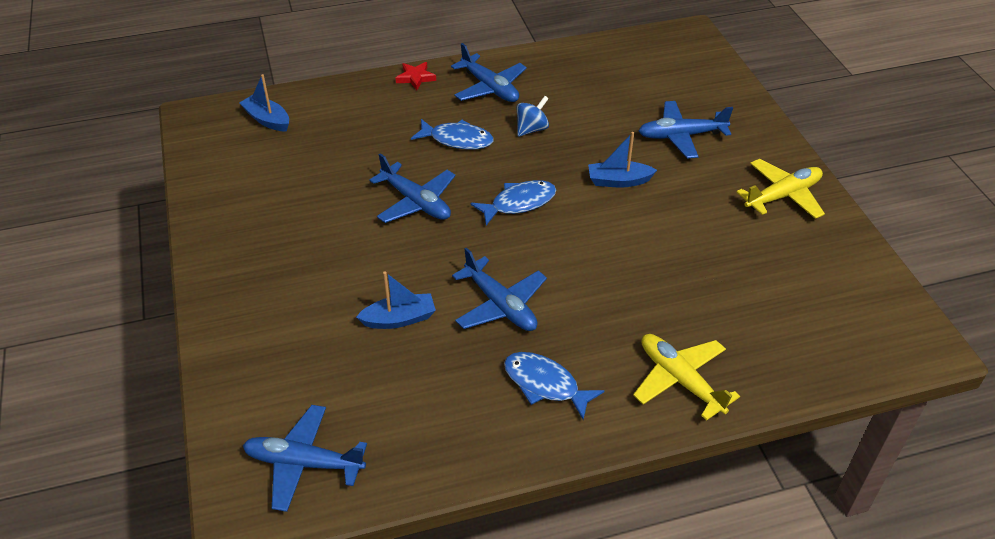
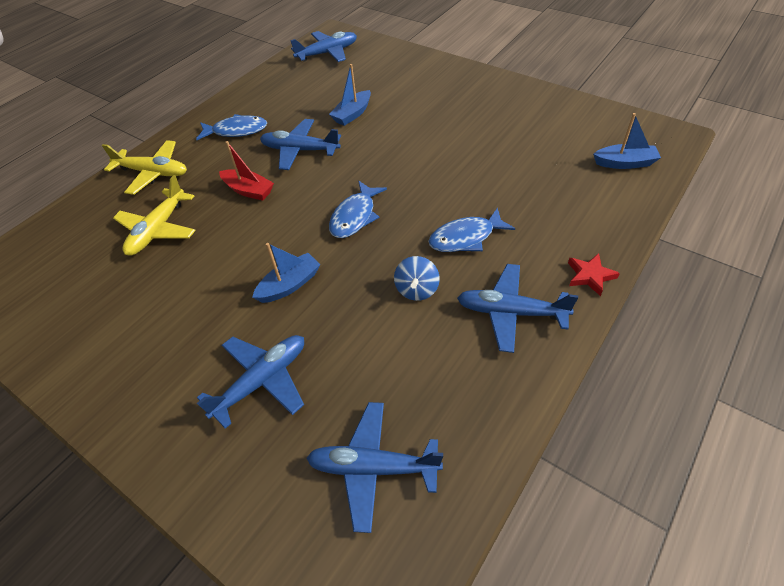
camera: 145 degrees right, 5 degrees up
(416, 202) = (429, 174): blue plane -> blue plane (373, 468)
(590, 287) = (248, 190): none -> red boat
(783, 196) = (117, 367): yellow plane -> yellow plane (158, 229)

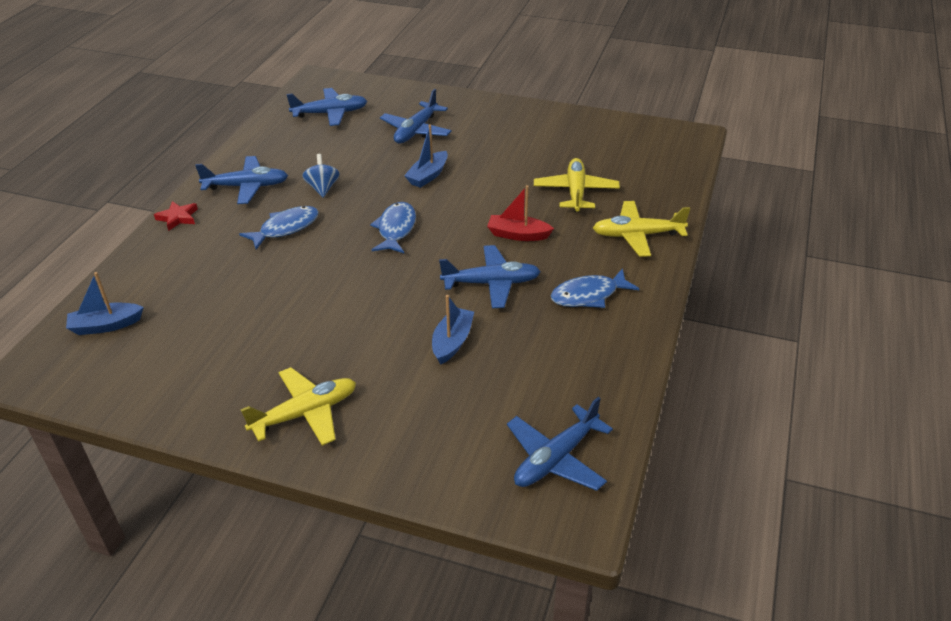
camera: 160 degrees right, 10 degrees down
(463, 87) = (305, 413): none -> yellow plane

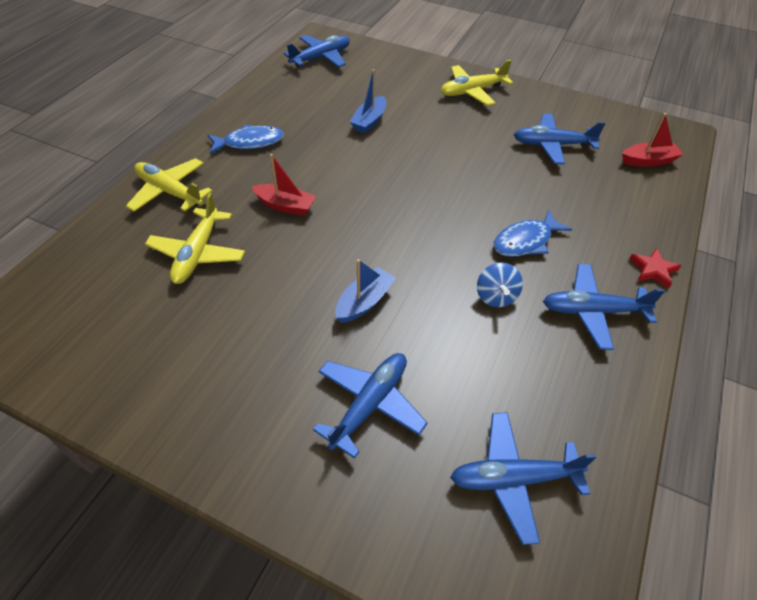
camera: 175 degrees left, 10 degrees up
(106, 325) = (648, 161): blue boat -> red boat
(396, 229) = (408, 227): blue fish -> none
(491, 283) = (327, 161): blue plane -> blue plane (552, 145)
(637, 235) = (170, 192): yellow plane -> yellow plane turned 150 degrees counterclockwise

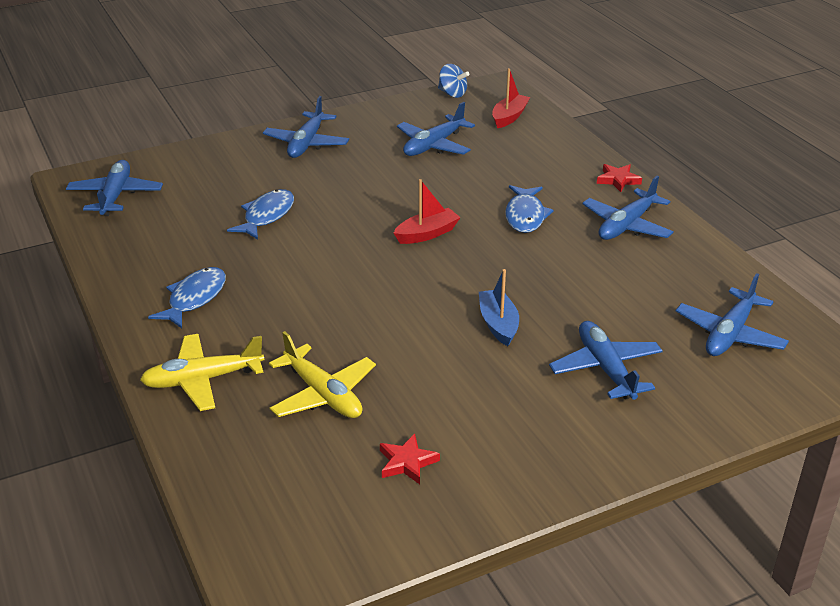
camera: 50 degrees left, 15 degrees down
(153, 339) = (407, 462): none -> red star
(285, 206) = (323, 315): red boat -> red boat (427, 234)
(369, 121) = (266, 216): blue boat -> blue fish
(472, 91) = (306, 143): yellow plane -> blue plane
(495, 296) = (565, 259): blue spinning top -> blue spinning top (452, 94)

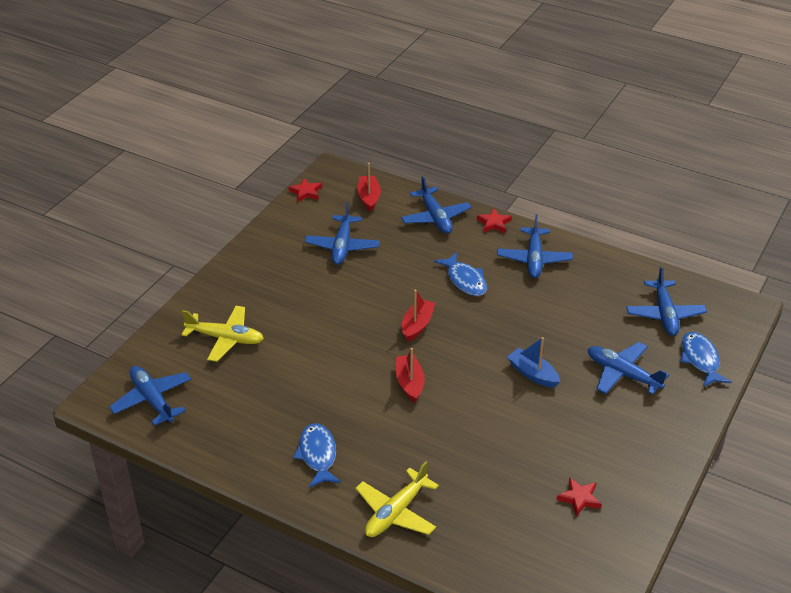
camera: 35 degrees left, 5 degrees up
(266, 216) = (290, 363): blue fish -> blue fish (700, 360)
(306, 143) = (247, 285): blue plane -> blue plane (435, 217)
(323, 394) = (482, 480): yellow plane -> yellow plane (225, 339)
(358, 278) = (410, 383): none -> red boat
(452, 94) = (306, 192): blue spinning top -> red star

